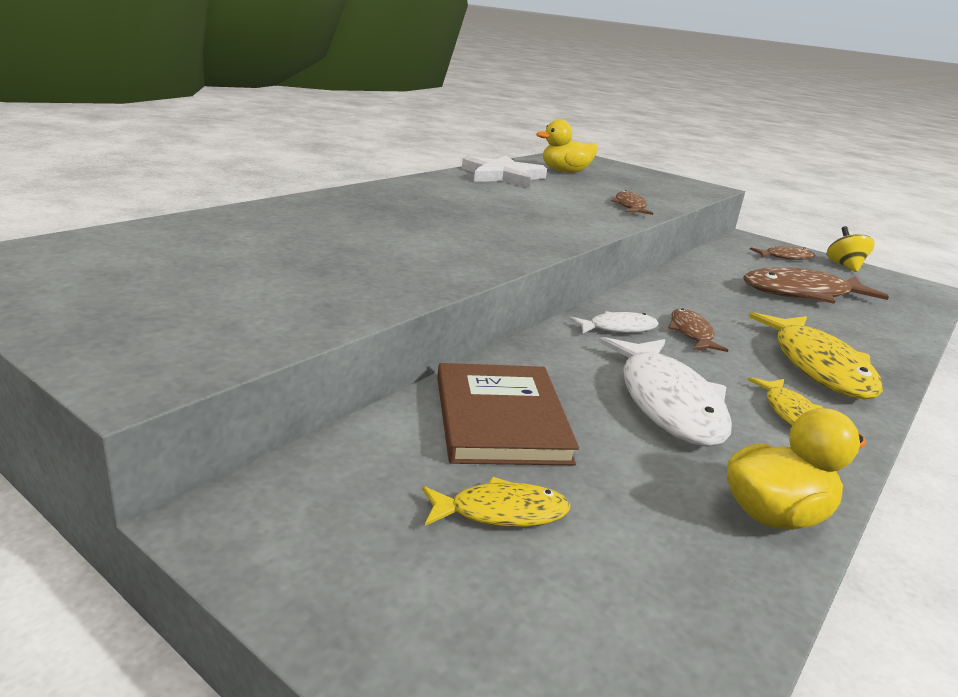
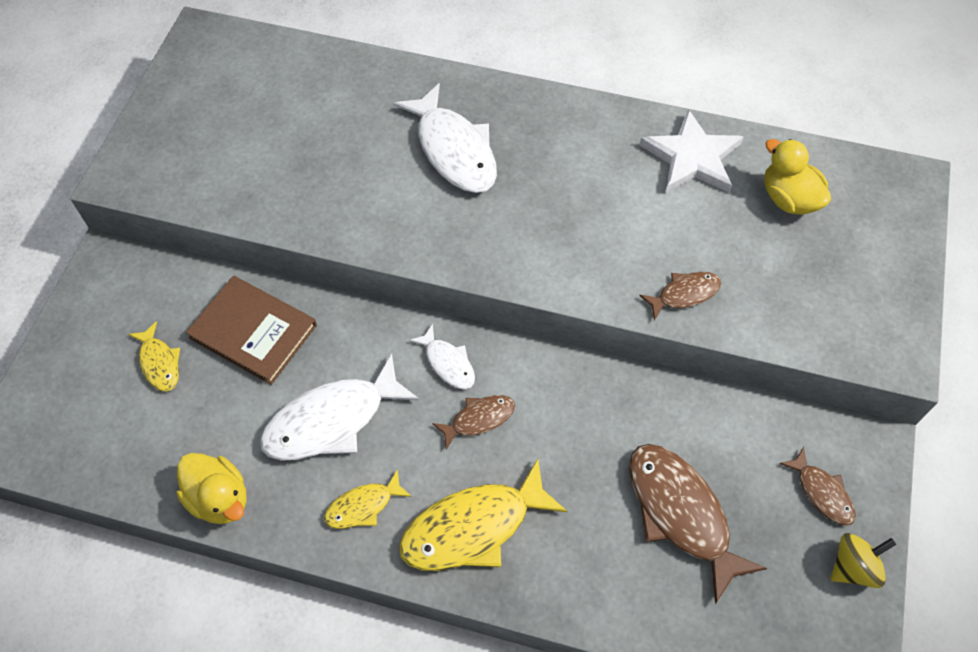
camera: 70 degrees right, 35 degrees up
(399, 218) = (454, 150): none -> white fish
(500, 418) = (253, 331): brown book -> brown book turned 60 degrees clockwise

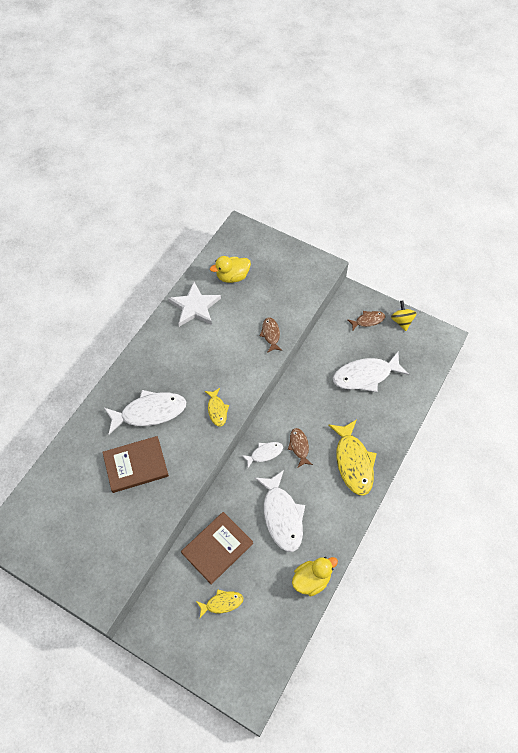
camera: 75 degrees left, 0 degrees up
(351, 158) = (136, 465): none -> brown book
(363, 506) = (332, 509): yellow fish -> yellow fish (217, 410)
(681, 513) = (365, 376): brown fish -> white fish

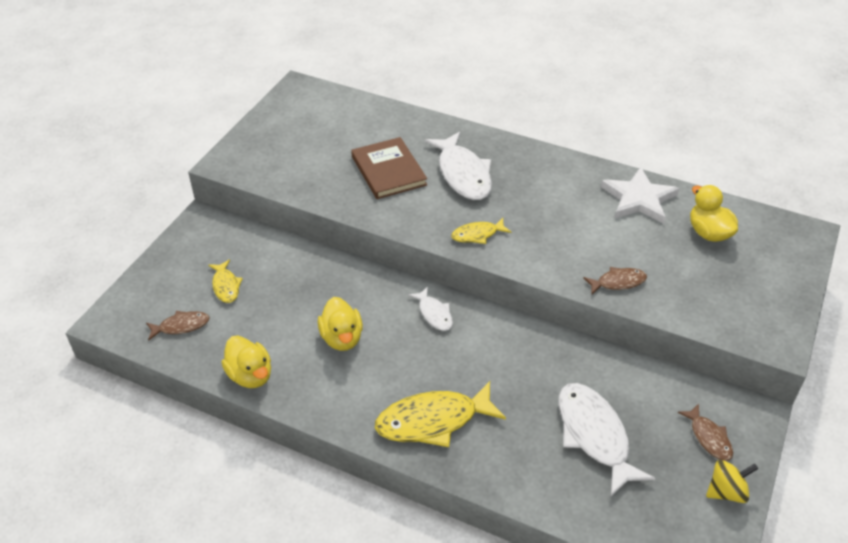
camera: 85 degrees right, 15 degrees down
(217, 548) = (296, 275): brown book -> none
(282, 516) = (342, 338): white fish -> yellow duck
(299, 446) = (450, 352): brown fish -> brown fish (181, 326)

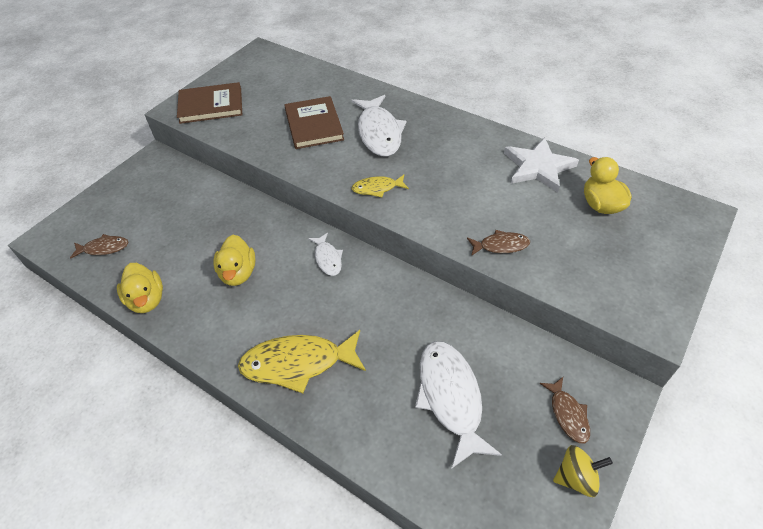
camera: 10 degrees right, 5 degrees up
(226, 286) = (154, 216): yellow fish -> none
(263, 156) = (211, 105): none -> brown book

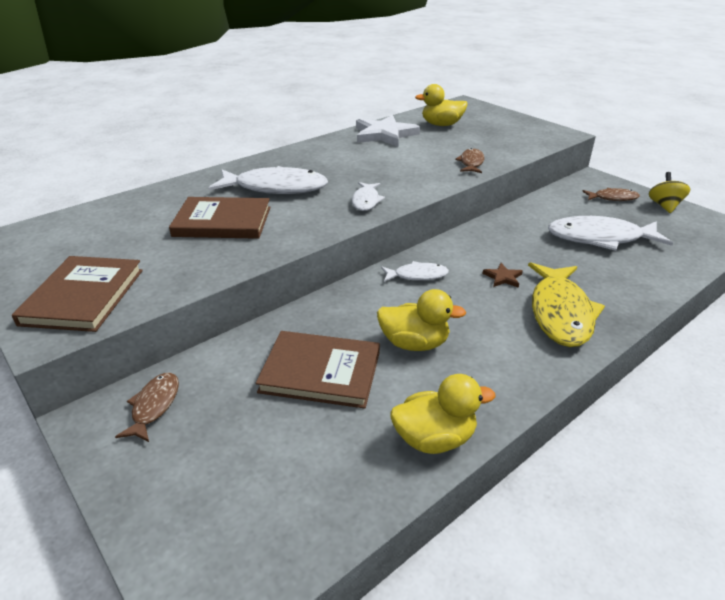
camera: 75 degrees left, 15 degrees down
(104, 248) = (293, 497): brown fish -> brown fish (154, 406)
(201, 232) = (320, 372): none -> brown book
(342, 317) = (503, 277): none -> brown star
(377, 188) = (366, 201): yellow fish -> white fish

